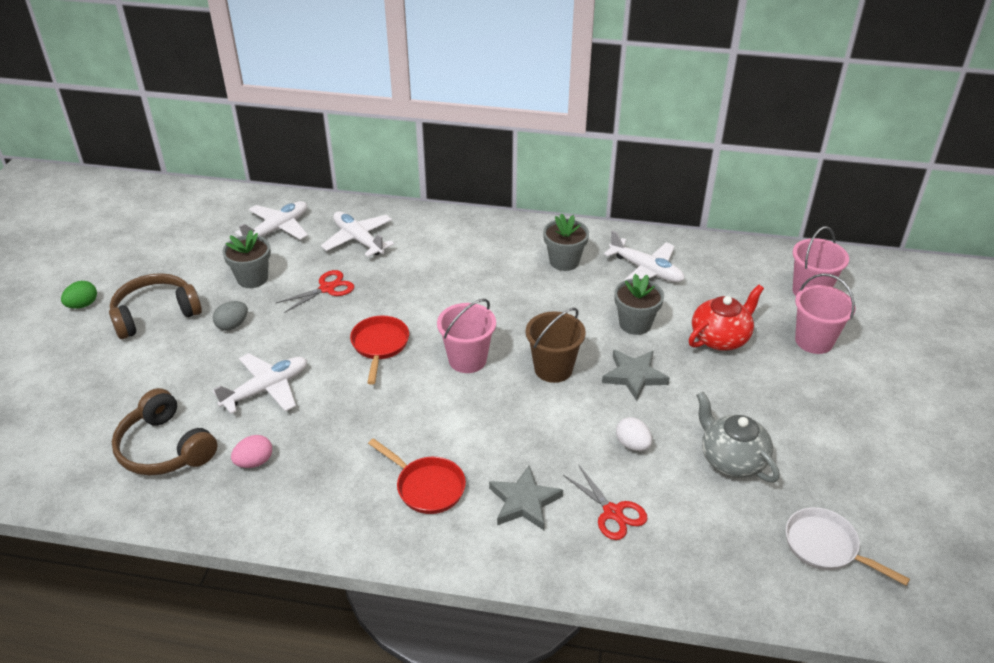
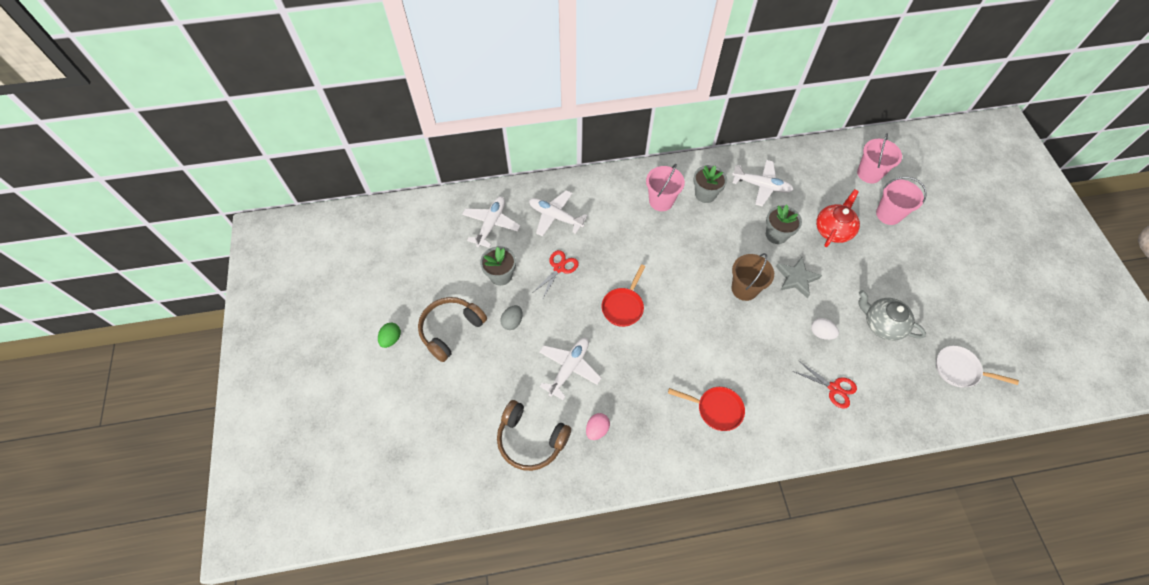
camera: 20 degrees left, 20 degrees up
(380, 345) = (623, 306): red pan -> red pan turned 135 degrees counterclockwise
(467, 359) = (687, 299): pink bucket -> pink bucket (661, 201)
(524, 502) = (779, 399): grey star -> none

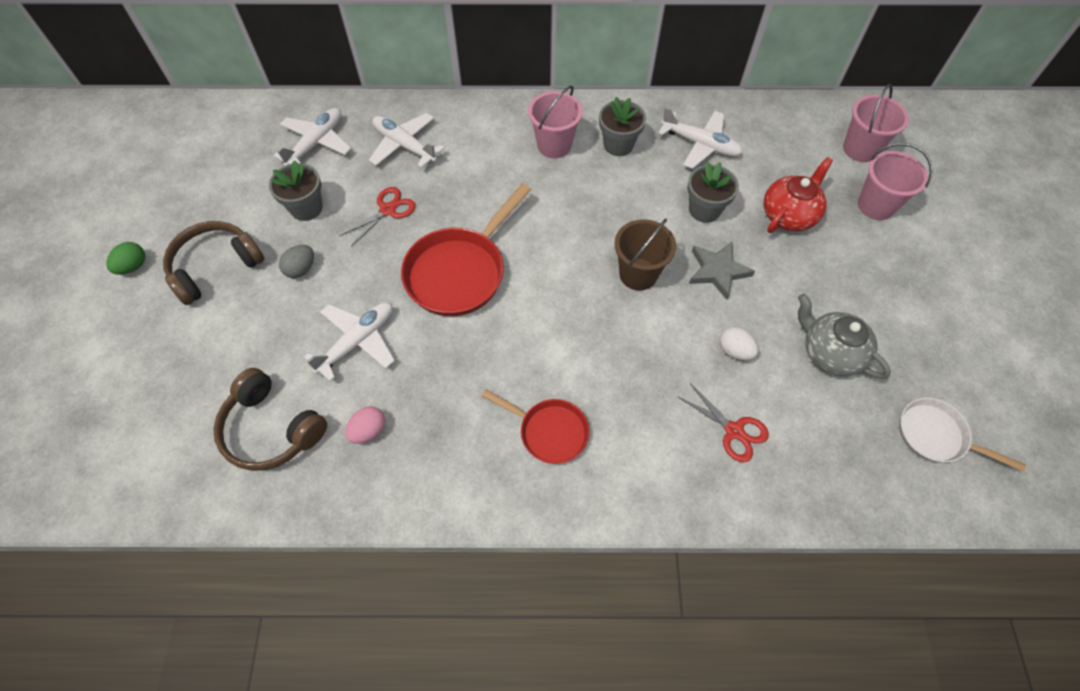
camera: 10 degrees right, 0 degrees up
(623, 306) = (460, 272): red pan -> red pan, size x1.67

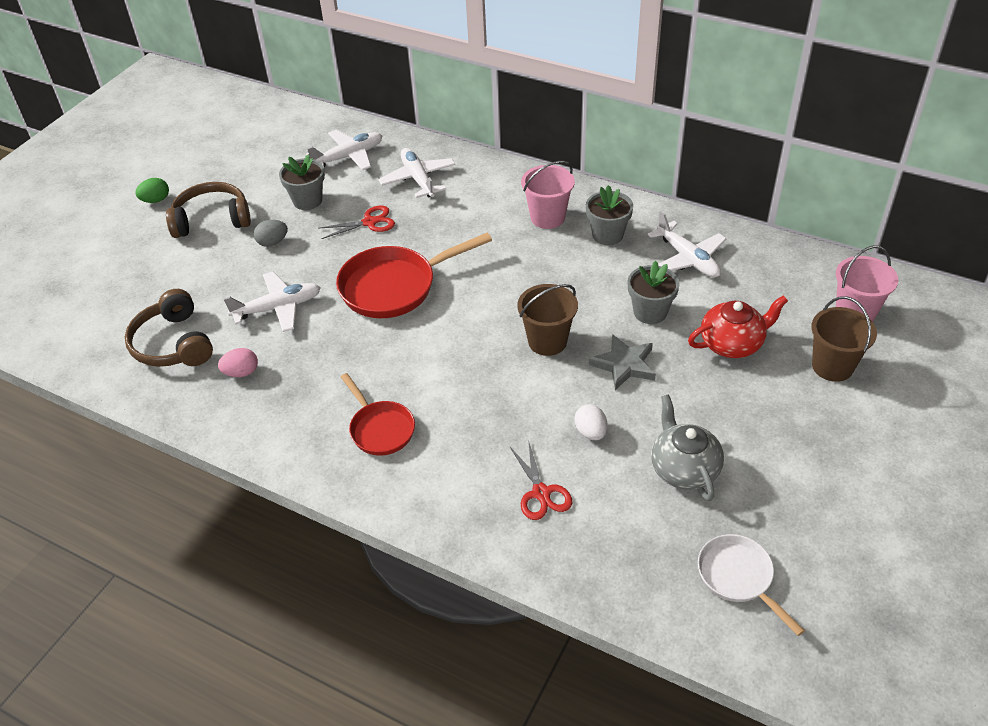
camera: 30 degrees right, 15 degrees down
(876, 205) = (832, 366): pink bucket -> brown bucket

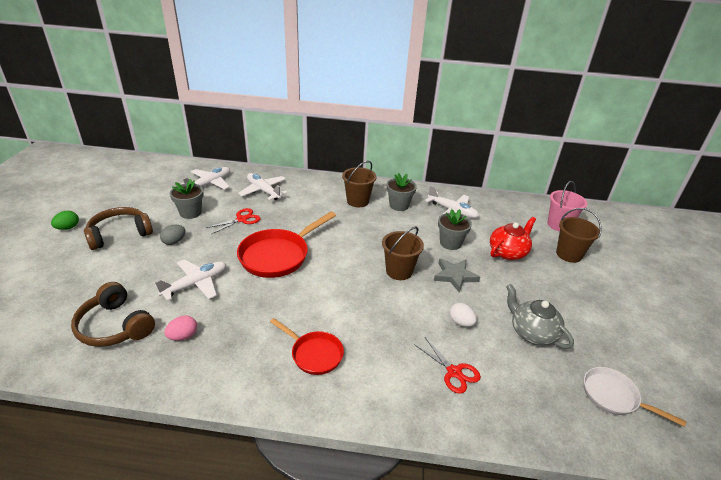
camera: 25 degrees left, 10 degrees down
(547, 217) = (357, 201): pink bucket -> brown bucket

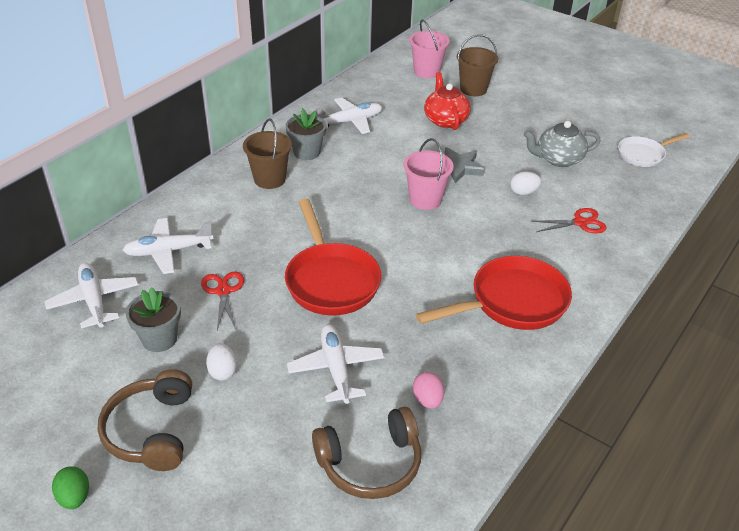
camera: 60 degrees left, 5 degrees up
(174, 242) = (223, 371): grey egg -> white egg
(314, 354) = (512, 302): red pan -> red pan, size x1.67
(399, 271) = (425, 199): brown bucket -> pink bucket
(450, 243) = (404, 147): grey flower pot -> none

